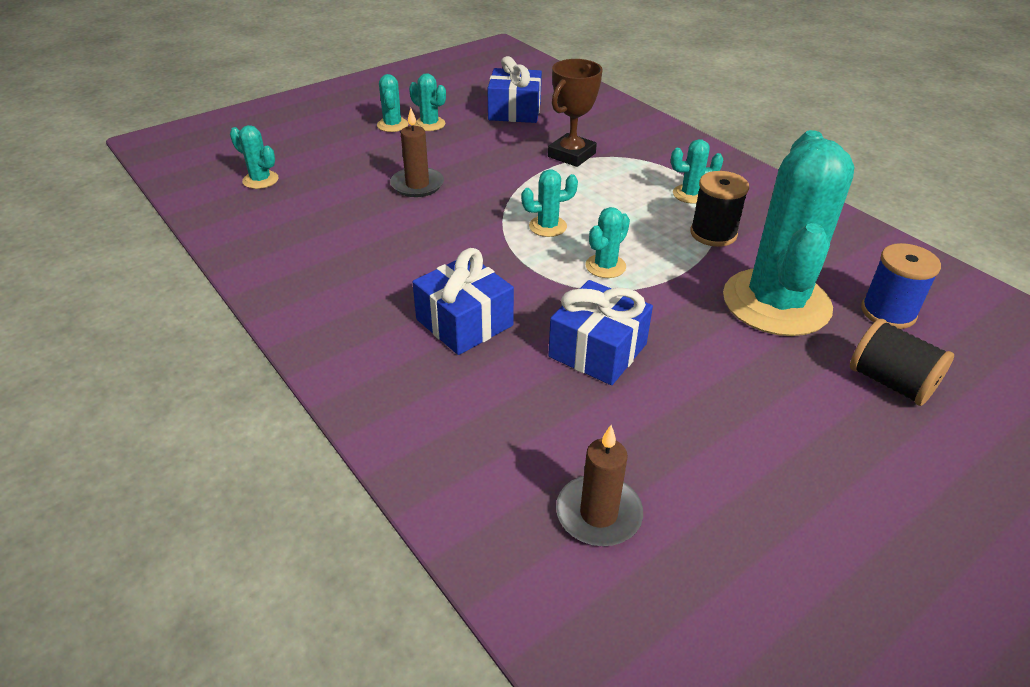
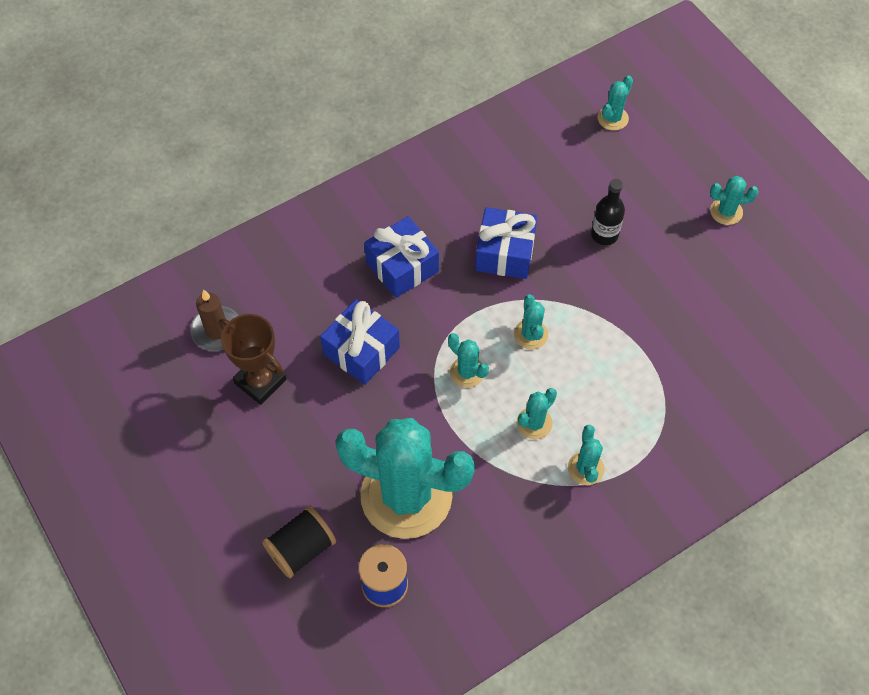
camera: 95 degrees right, 20 degrees up
(417, 185) = (604, 235): brown candle -> black bottle
(429, 124) = (730, 244): turquoise cactus -> turquoise cactus (534, 423)
(514, 111) = (768, 325): blue gift -> blue gift (505, 253)
(571, 155) = (666, 370): brown trophy -> brown trophy (260, 381)
(713, 234) = (513, 472): black spool -> none

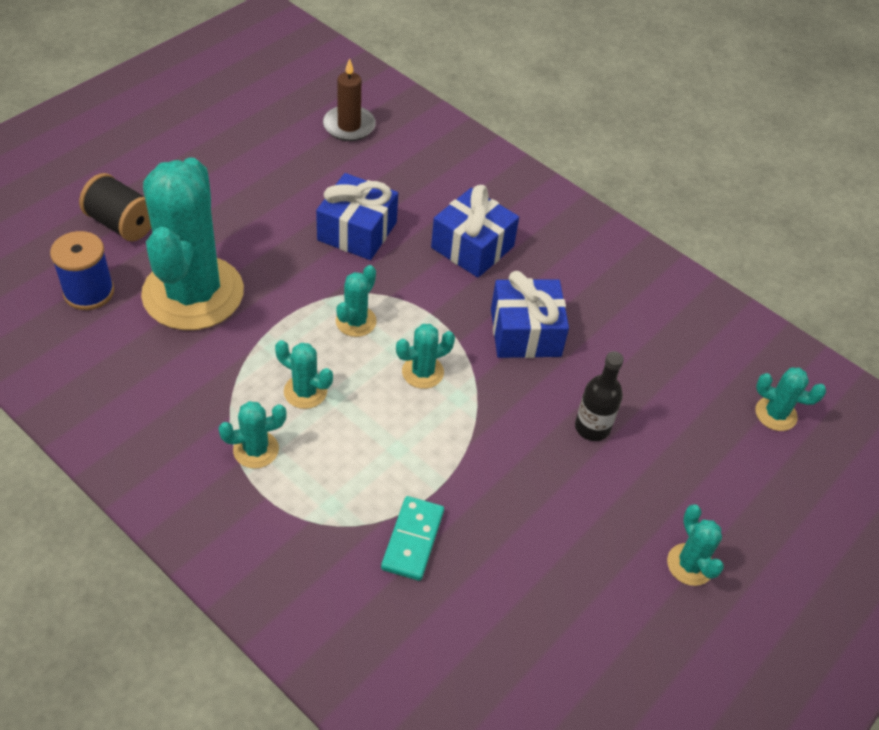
camera: 70 degrees right, 10 degrees down
(260, 381) = (301, 164): brown trophy -> none
(683, 375) = (412, 540): none -> turquoise domino

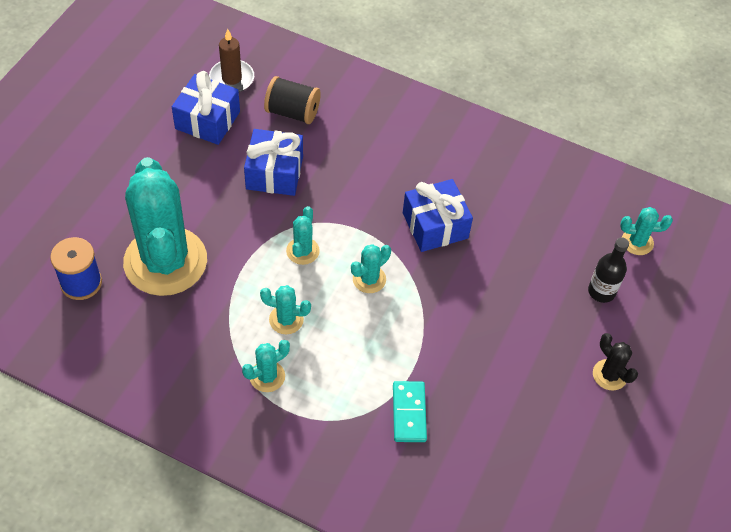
camera: 15 degrees left, 5 degrees up
(122, 224) = (81, 216): black spool -> black spool (292, 112)
(472, 247) = (370, 163): blue gift -> blue gift (207, 120)
(592, 427) = (509, 289): black bottle -> black bottle (601, 291)
(690, 564) = (609, 375): turquoise cactus -> black cactus

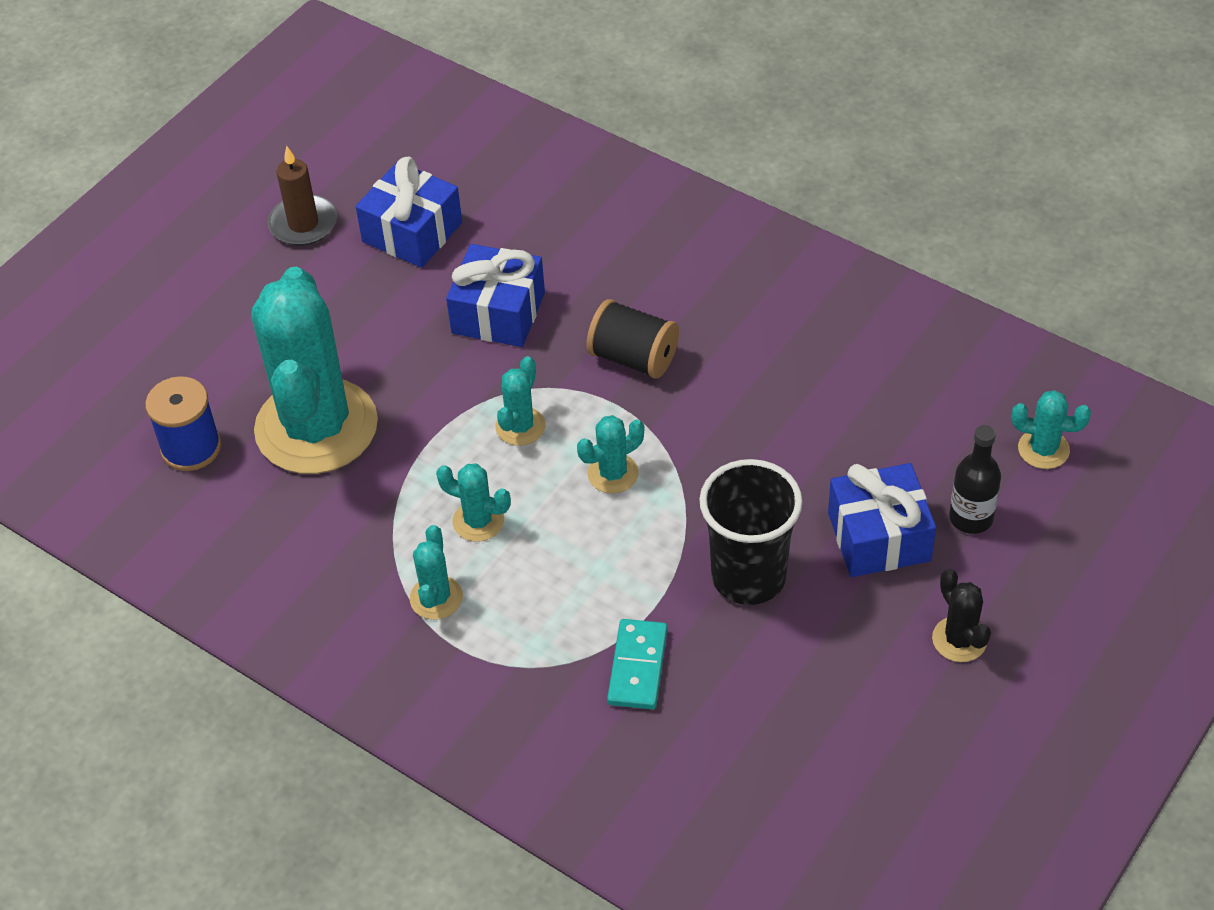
camera: 15 degrees right, 5 degrees down
(232, 78) = (458, 174): brown candle -> brown candle (303, 224)
(267, 376) = (436, 598): turquoise cactus -> turquoise cactus turned 60 degrees counterclockwise
(292, 112) = (541, 227): black spool -> black spool (633, 358)
(435, 225) = (728, 404): blue gift -> blue gift (879, 537)
(469, 343) = (748, 577): none -> black cup

